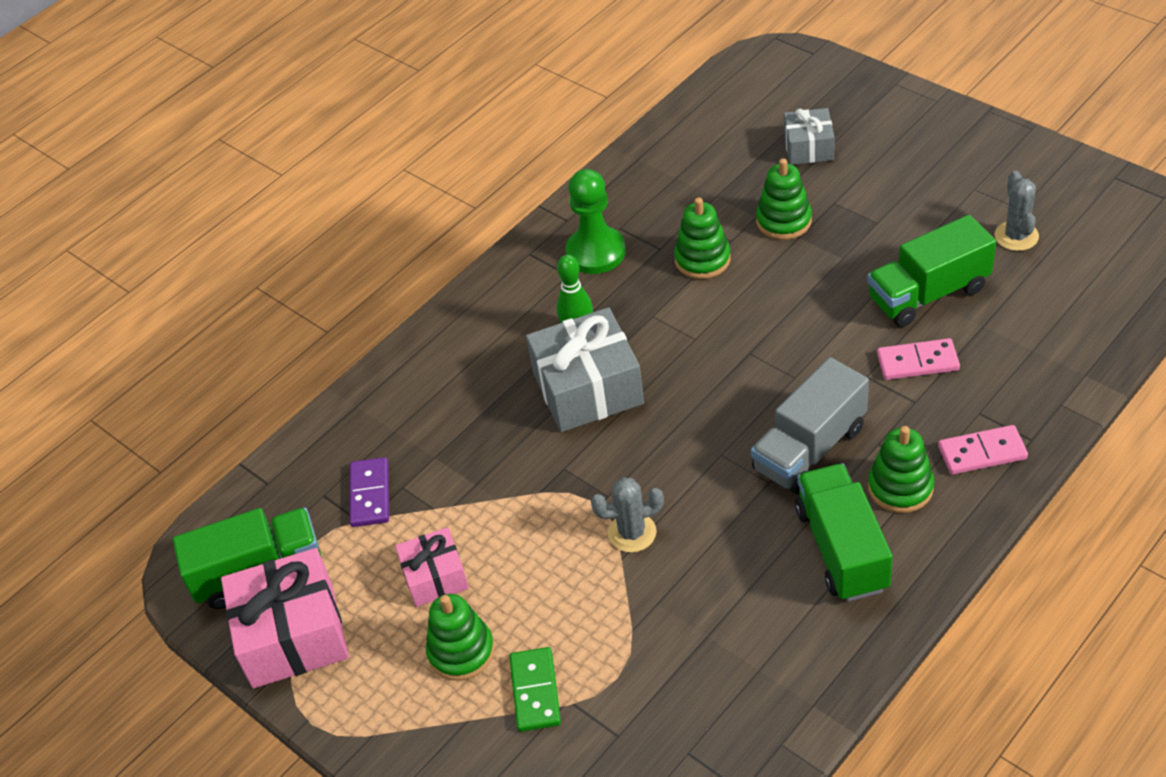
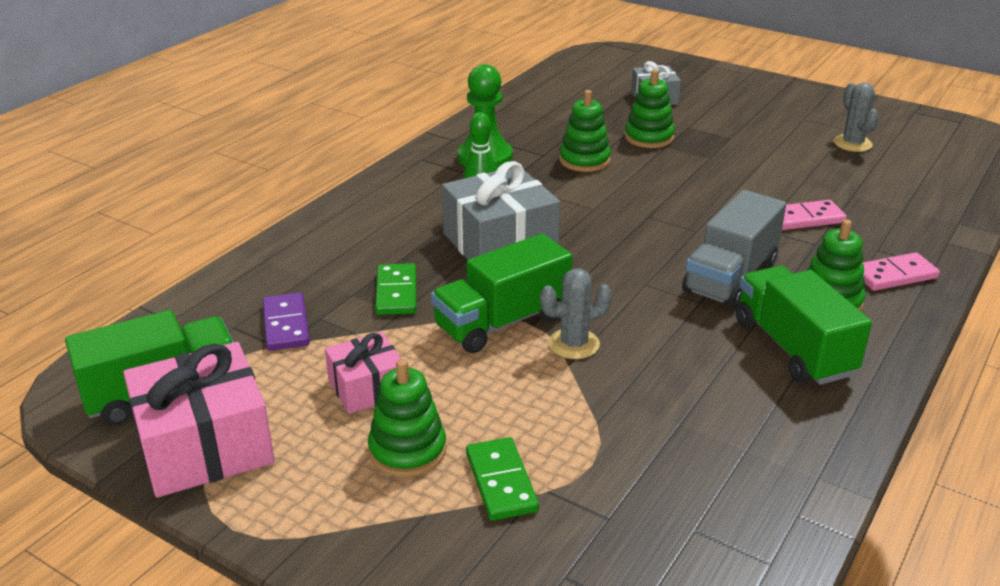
camera: 15 degrees left, 15 degrees down
(476, 456) = (396, 292): none -> green domino
(928, 294) = (794, 177): green truck -> green truck (502, 322)

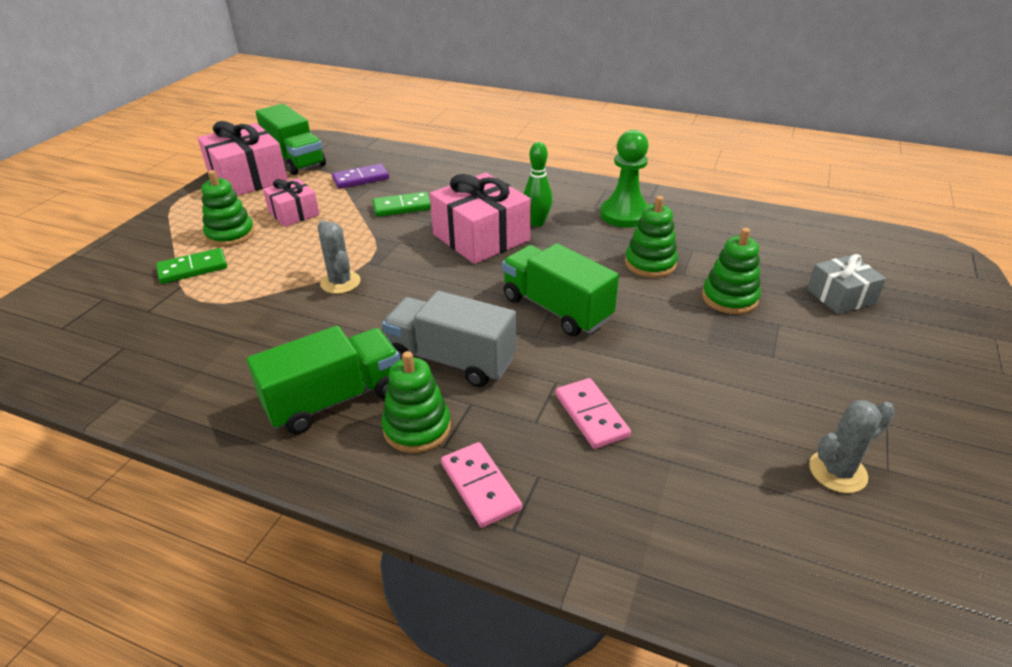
camera: 80 degrees right, 5 degrees up
(500, 242) = (481, 237): grey gift -> pink gift
(502, 322) = (368, 250): green truck -> green truck (556, 309)

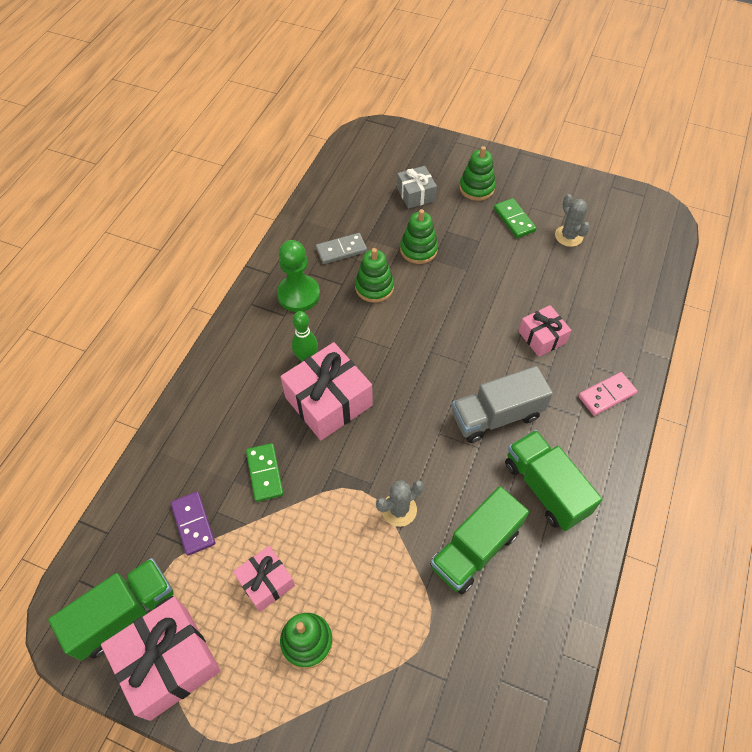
camera: 90 degrees left, 20 degrees up
(193, 268) = (373, 660): green domino -> green domino (514, 220)
(417, 428) = (565, 432): green stacking toy -> green stacking toy (476, 188)
(451, 360) = (496, 416): grey truck -> grey truck turned 45 degrees clockwise
(556, 309) = (434, 350): green truck -> green truck (475, 549)
(591, 415) = (542, 337): pink domino -> pink gift
(704, 239) = (341, 250): none -> grey domino

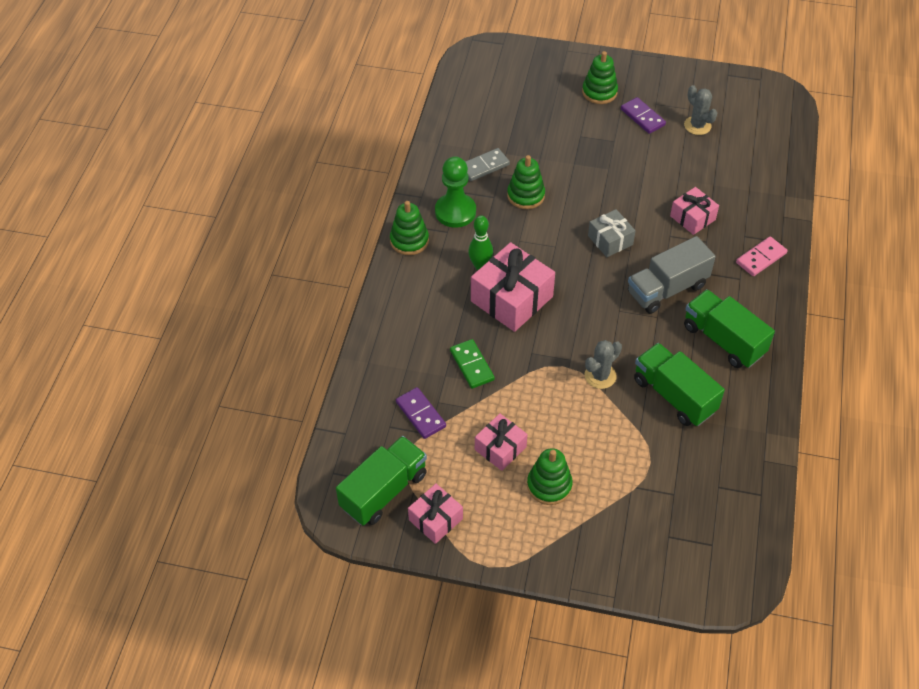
camera: 10 degrees left, 5 degrees down
(169, 662) = (435, 519): pink gift -> pink gift, size x0.58
(416, 194) = (542, 105): grey gift -> grey gift (610, 240)
(418, 249) = (558, 156): green stacking toy -> green stacking toy (409, 241)
(475, 549) = (674, 395): green truck -> green truck turned 105 degrees clockwise
(514, 220) = (642, 117): green domino -> purple domino

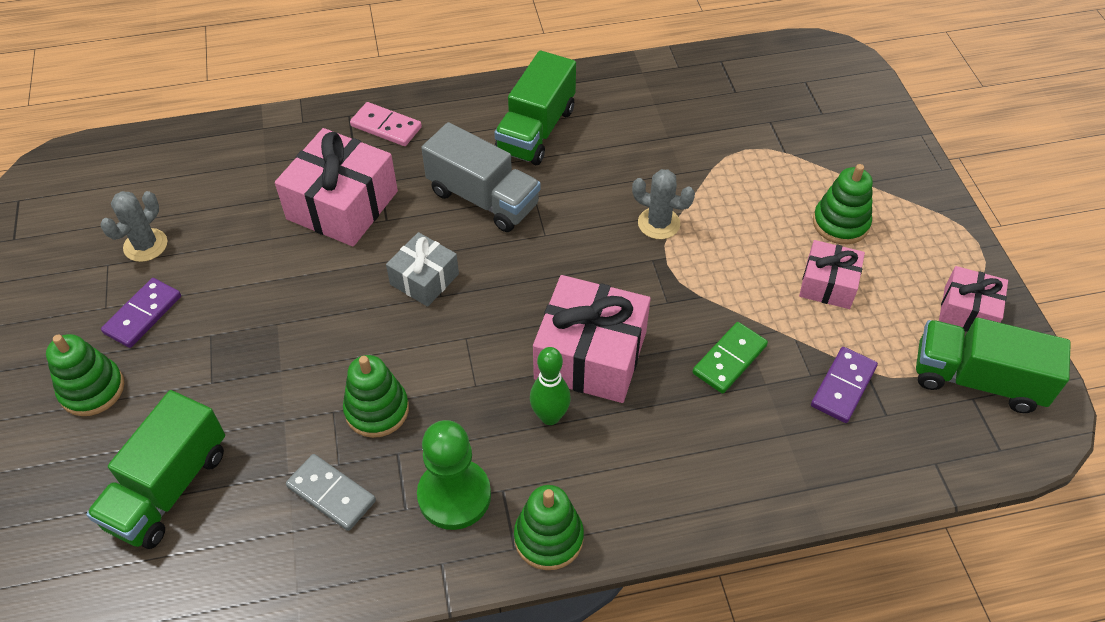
camera: 115 degrees left, 0 degrees up
(674, 395) = (643, 152): green truck -> green truck (169, 488)
(692, 218) = (342, 205): pink gift -> pink gift, size x1.73

